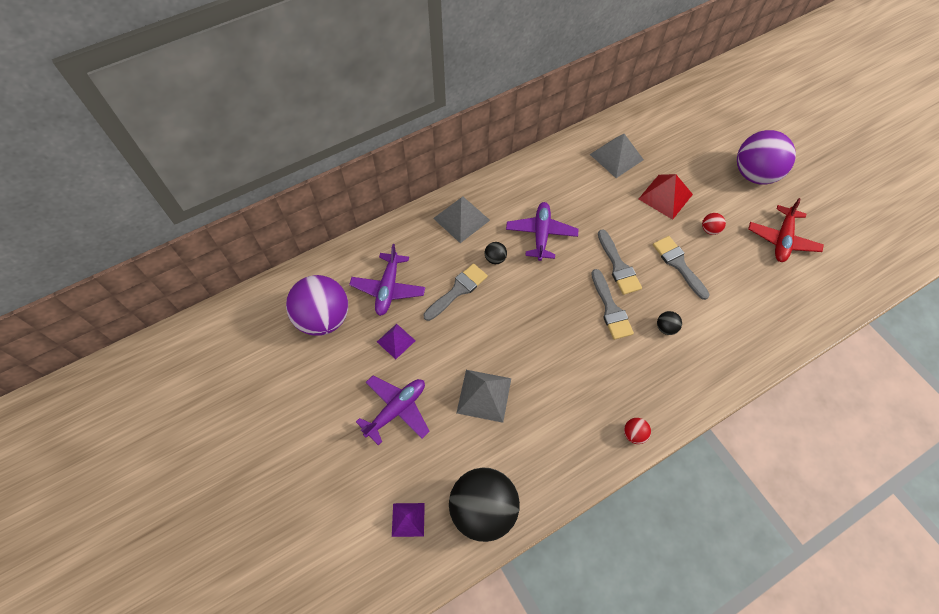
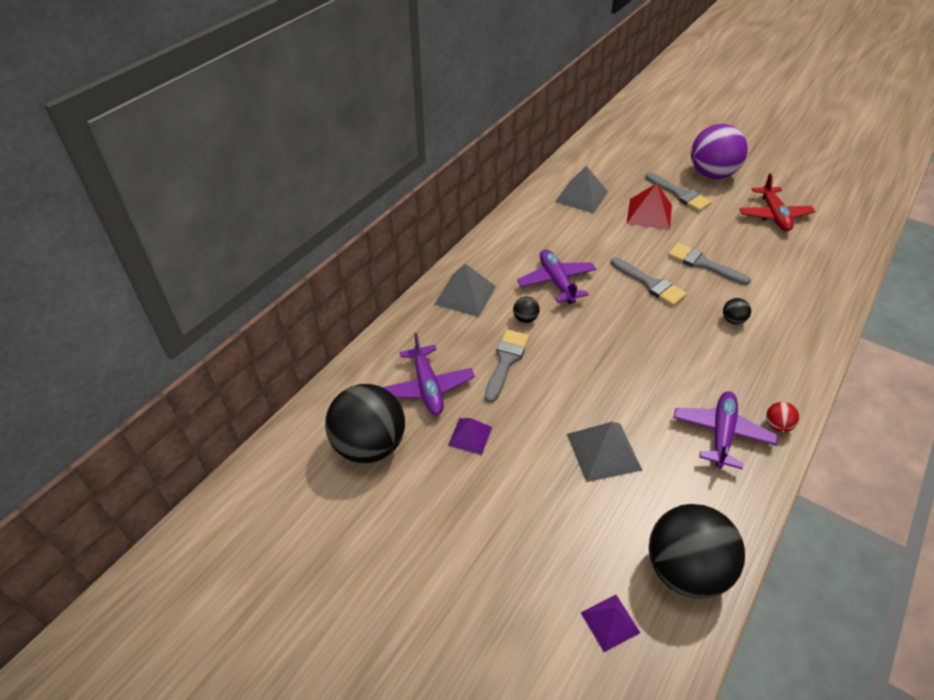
camera: 25 degrees left, 15 degrees down
(324, 318) = (369, 445): purple ball -> black ball
(396, 410) = (517, 507): purple plane -> purple plane (721, 434)
(610, 309) = (670, 322): grey brush -> grey brush (679, 194)
(709, 230) = (708, 227): red ball -> none

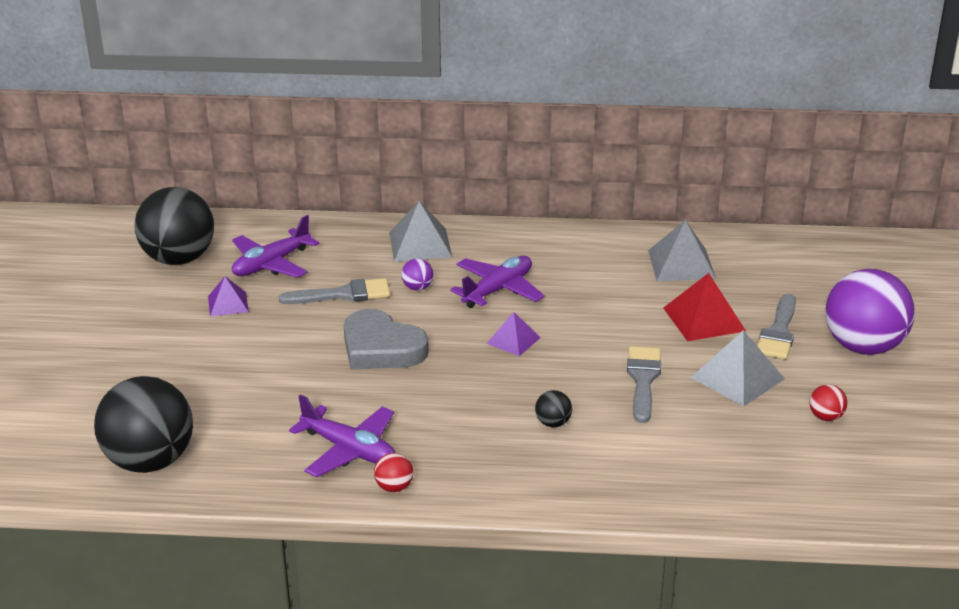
camera: 60 degrees right, 15 degrees down
(525, 319) = (417, 288): black ball -> purple ball
(595, 367) = (381, 348): none -> grey heart
(603, 451) = (265, 381): grey pyramid -> grey pyramid (737, 378)
(610, 622) = (68, 431): purple pyramid -> purple pyramid (513, 340)
(650, 284) = (560, 350): grey brush -> none
(721, 434) = (349, 450): purple plane -> purple plane turned 45 degrees clockwise
(774, 215) = (826, 417): red plane -> red ball

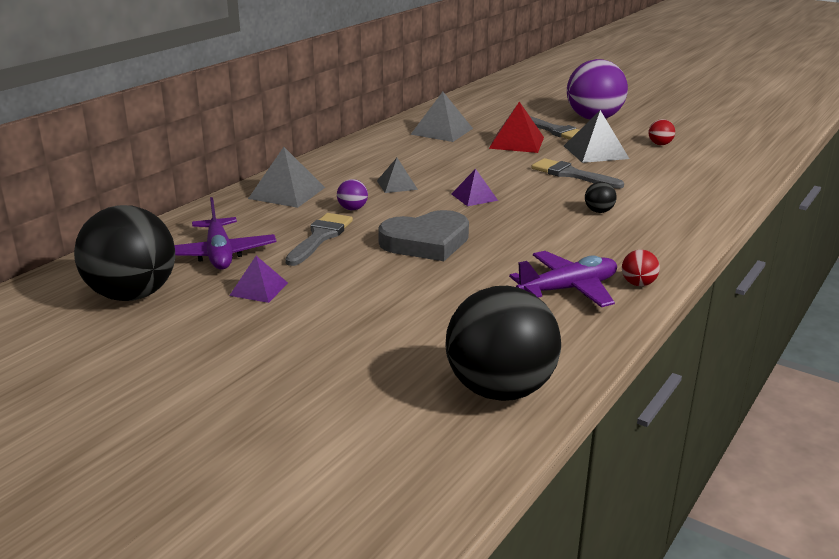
camera: 60 degrees left, 5 degrees down
(498, 290) = (397, 185): purple plane -> grey pyramid

